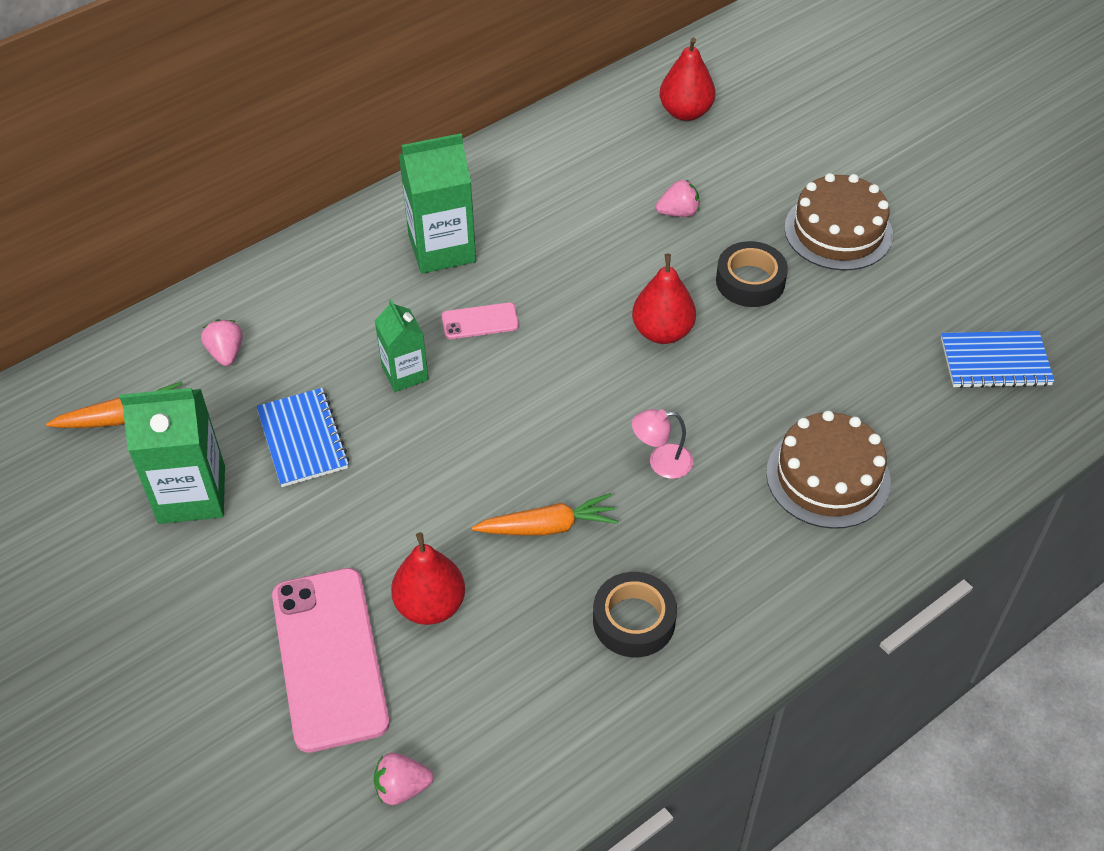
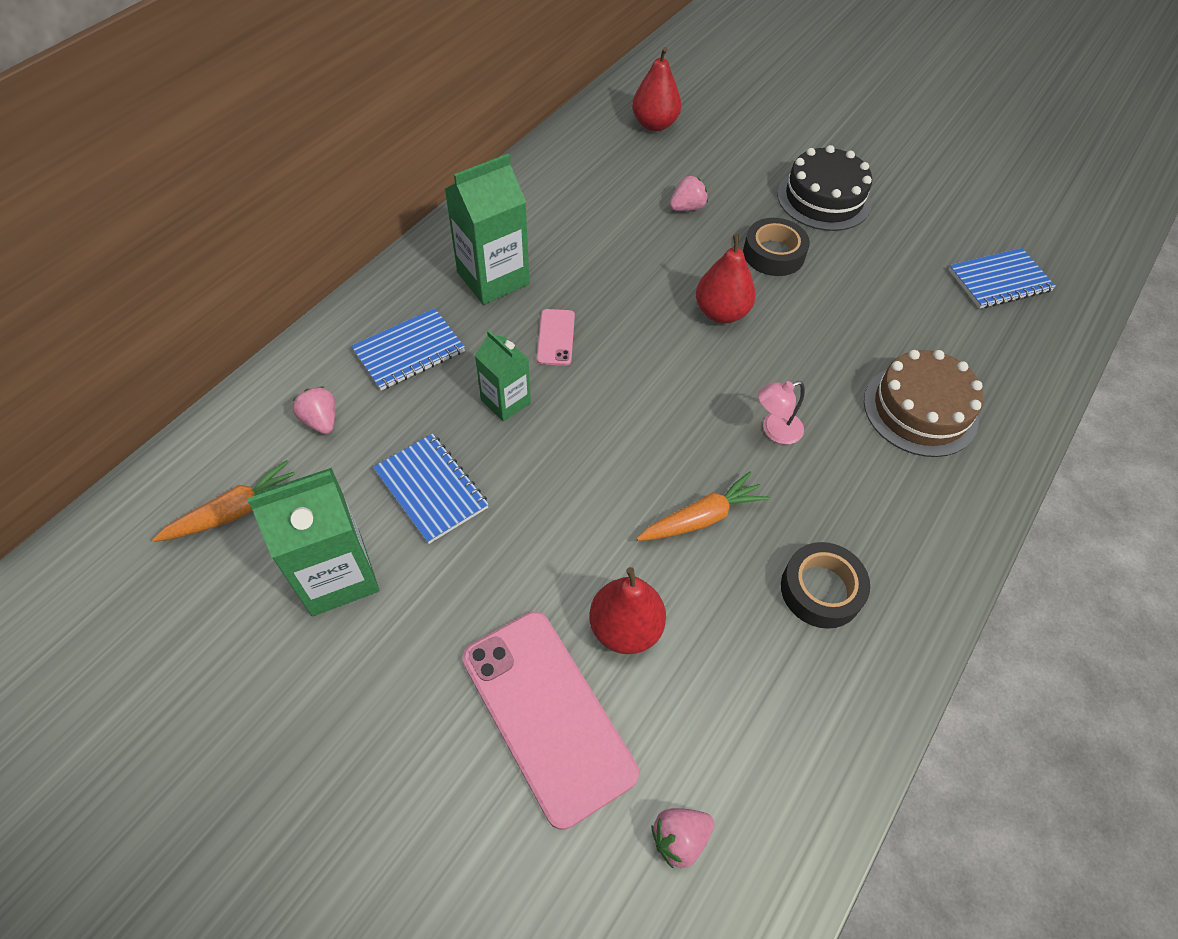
camera: 20 degrees left, 5 degrees up
(331, 305) = (409, 351): none -> blue notebook
(480, 321) = (555, 337): pink phone -> pink phone turned 60 degrees counterclockwise
(838, 231) = (824, 198): brown cake -> black cake

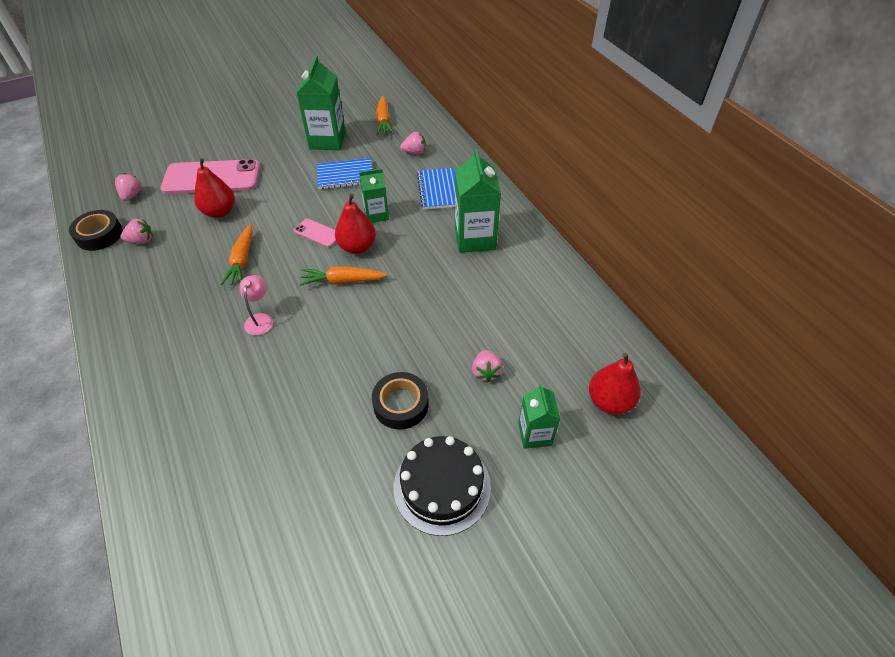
camera: 120 degrees right, 5 degrees down
(555, 337) = (407, 249): pink phone -> pink phone (317, 233)
(654, 378) = (343, 281): none -> orange carrot
(721, 313) = (368, 339): red pear -> red pear (357, 247)
(726, 159) = (534, 434): none -> green carton
(765, 706) = (141, 240): none -> pink strawberry
(821, 590) = (162, 288): black tape -> black tape (99, 235)
(920, 410) = (203, 409): brown cake -> none
(999, 280) = (252, 575): blue notebook -> none

